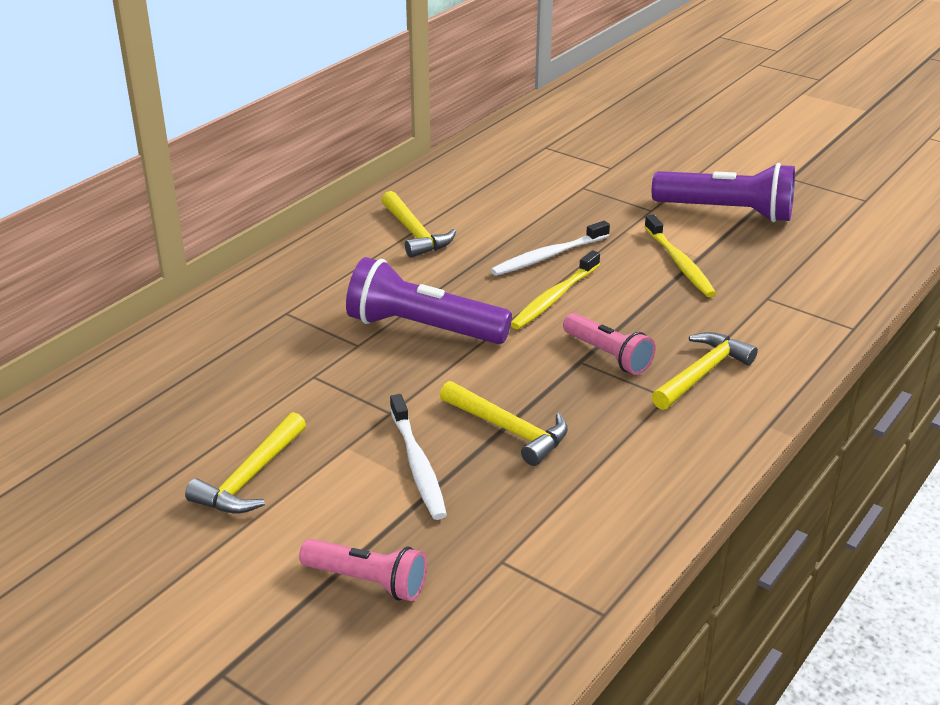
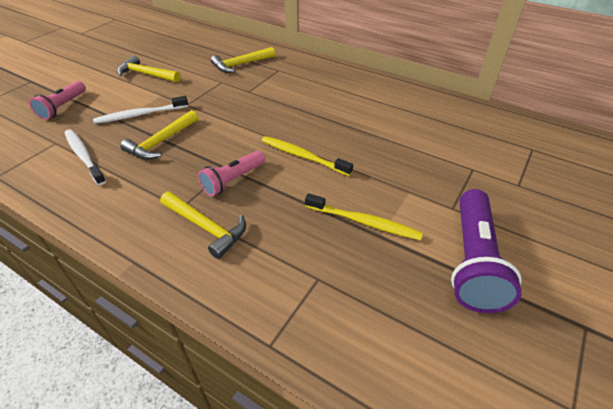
camera: 85 degrees right, 10 degrees up
(414, 233) = (371, 100): yellow hammer -> yellow hammer (241, 64)
(423, 328) = (265, 109): purple flashlight -> none
(547, 256) = (358, 153): white toothbrush -> white toothbrush (84, 156)
(680, 263) = (364, 222): yellow toothbrush -> yellow toothbrush turned 135 degrees counterclockwise

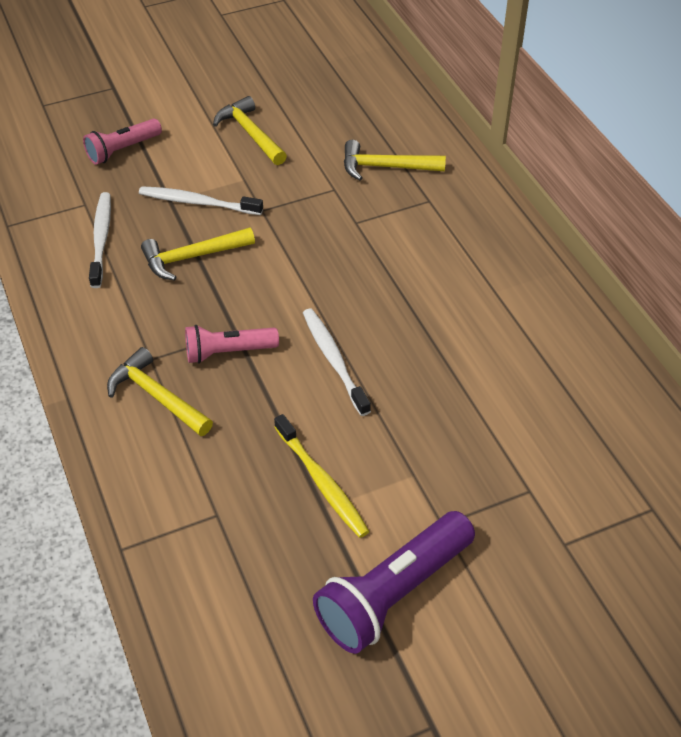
camera: 35 degrees right, 5 degrees up
(206, 227) = (157, 396): yellow hammer -> yellow hammer turned 150 degrees clockwise
(302, 156) = (333, 360): yellow toothbrush -> white toothbrush

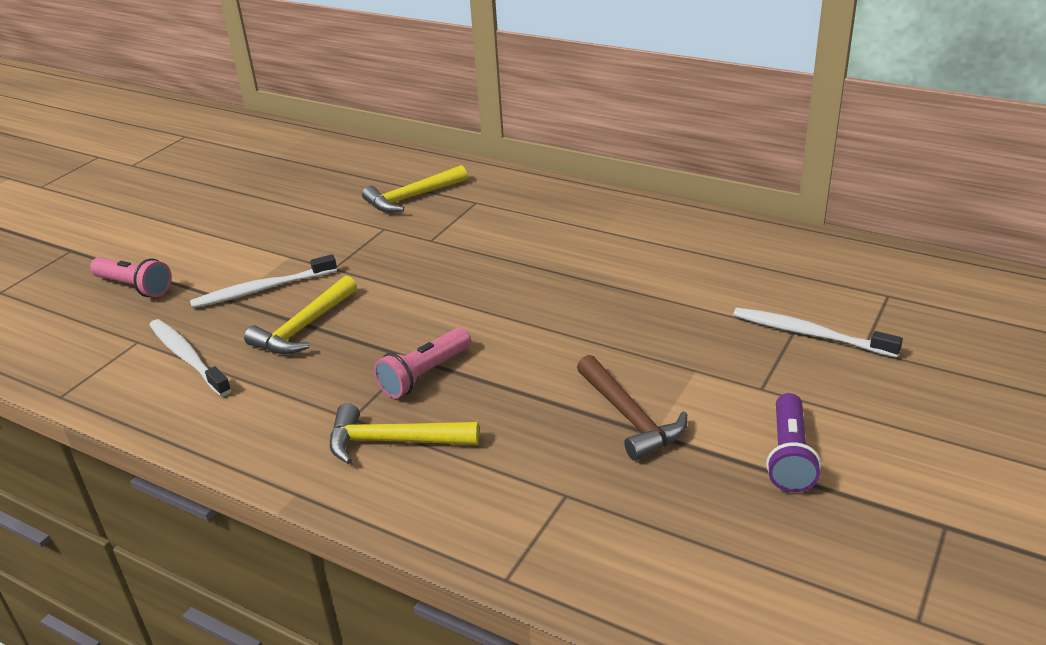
camera: 35 degrees left, 15 degrees down
(122, 150) = (134, 287): pink flashlight -> pink flashlight turned 75 degrees counterclockwise
(250, 134) = (258, 225): yellow hammer -> none
(322, 483) = (629, 417): yellow toothbrush -> brown hammer
(333, 360) = (528, 332): white toothbrush -> white toothbrush (808, 334)
(393, 593) = (789, 456): purple flashlight -> purple flashlight, size x0.61

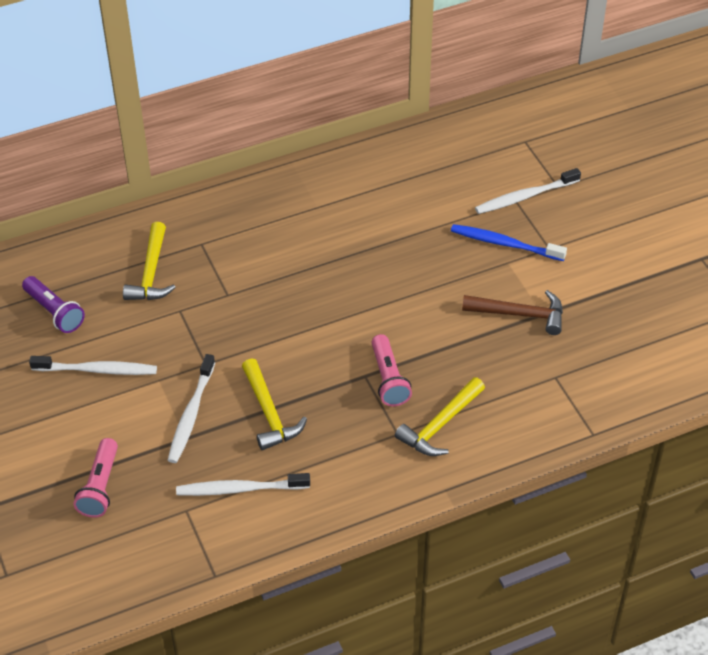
camera: 55 degrees left, 15 degrees up
(134, 287) = (100, 486): pink flashlight -> pink flashlight turned 120 degrees clockwise
(272, 226) = (98, 370): none -> white toothbrush
(719, 354) = (504, 243): none -> blue toothbrush
(789, 456) = (609, 275): purple flashlight -> purple flashlight (54, 312)

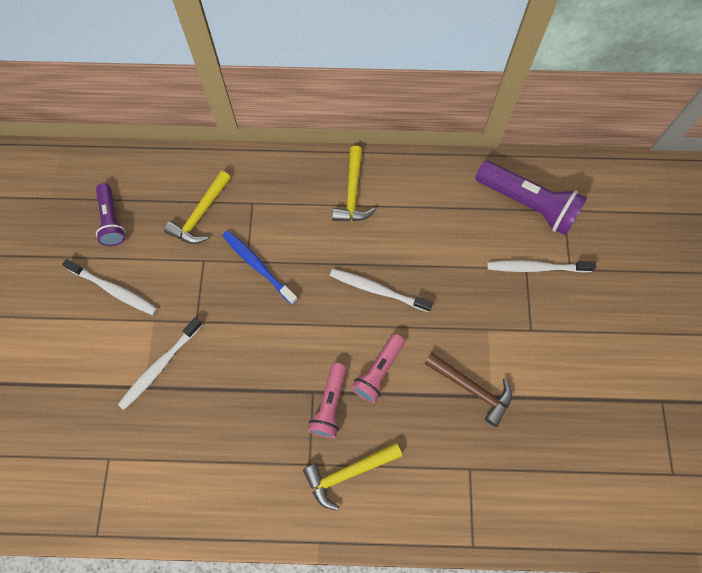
camera: 25 degrees right, 20 degrees up
(100, 486) = (58, 403): pink flashlight -> pink flashlight (378, 371)
(239, 489) = (158, 458): white toothbrush -> white toothbrush (377, 290)
(269, 413) = (219, 393): yellow hammer -> yellow hammer (352, 193)
(486, 148) = (527, 204): none -> purple flashlight
(504, 243) = (494, 309): blue toothbrush -> blue toothbrush (257, 265)

